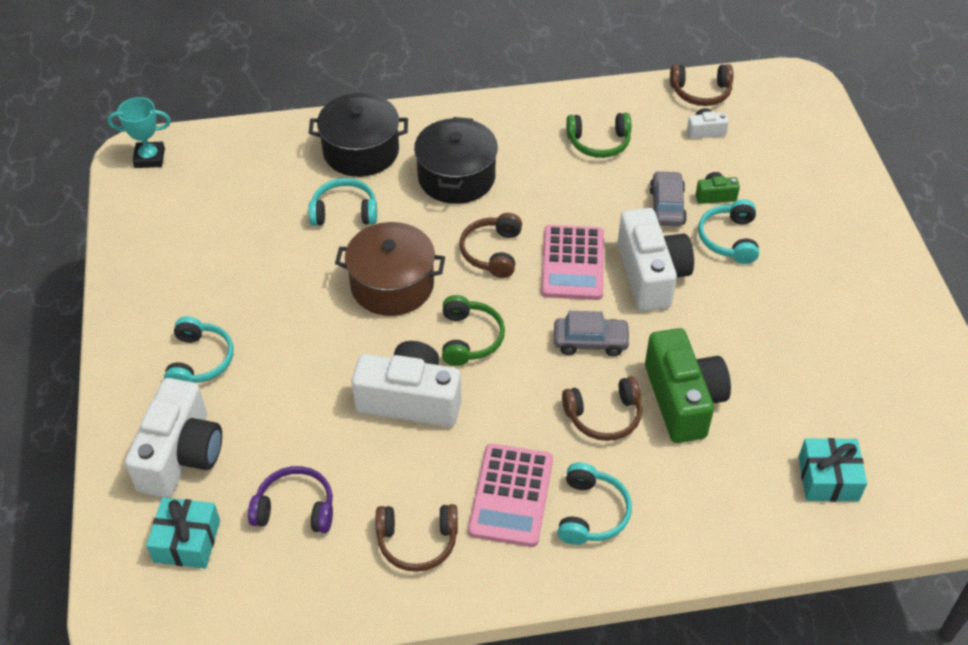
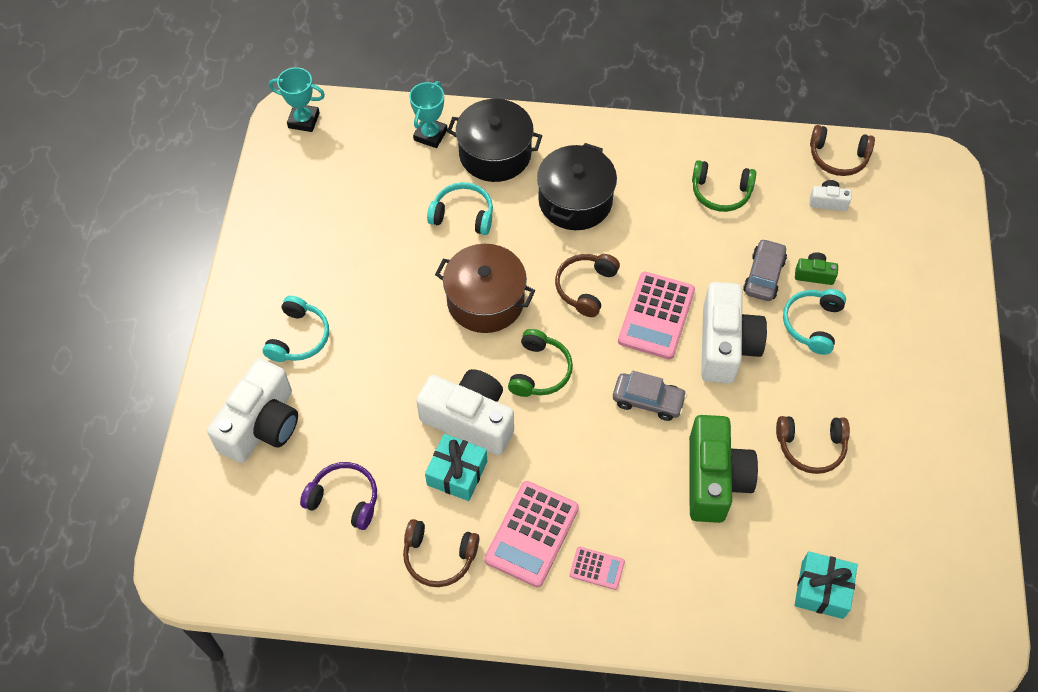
camera: 15 degrees right, 10 degrees up
(187, 541) = (247, 507): turquoise gift -> turquoise gift (457, 473)
(288, 147) = (430, 135): none -> turquoise trophy
(591, 513) = (597, 568): turquoise headphones -> pink calculator
(604, 416) = (637, 477): brown headphones -> brown headphones (811, 446)

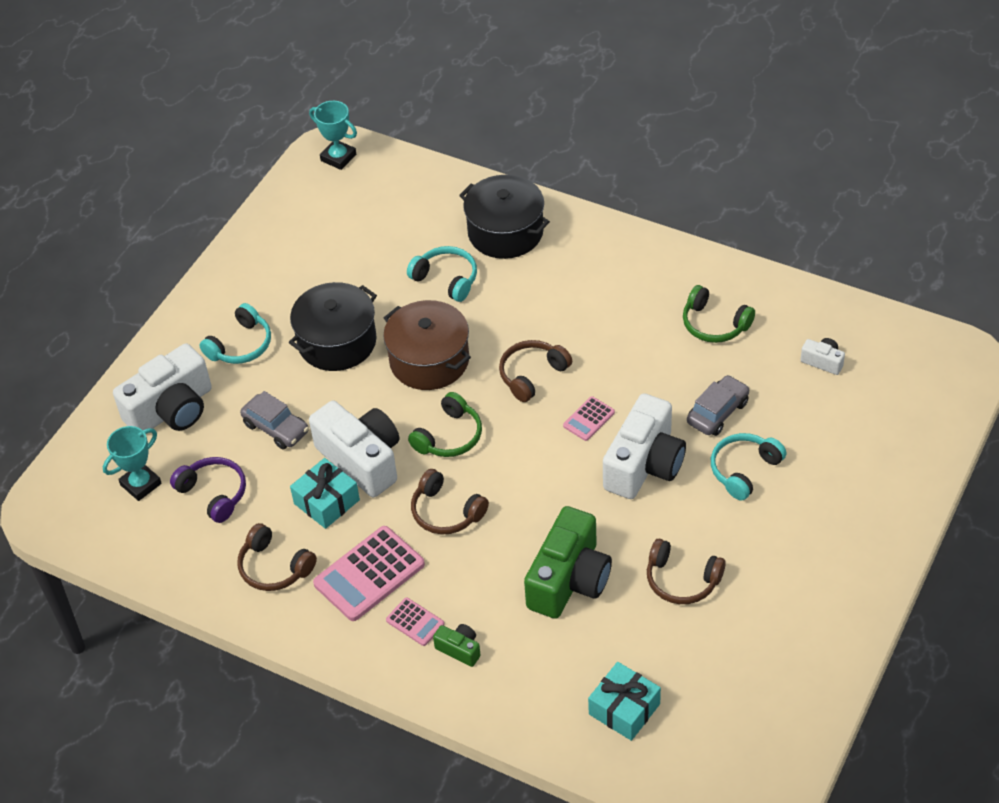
camera: 25 degrees right, 10 degrees down
(430, 135) = (451, 200): turquoise trophy -> turquoise trophy (141, 484)
(575, 201) = (562, 294): black pot -> black pot (337, 342)
(648, 400) = (540, 492): grey car -> grey car (276, 428)
(656, 316) = (589, 419): pink calculator -> pink calculator, size x0.51
(814, 274) = (771, 425): green camera -> green camera (459, 649)
(838, 157) = (856, 323): brown headphones -> brown headphones (446, 512)

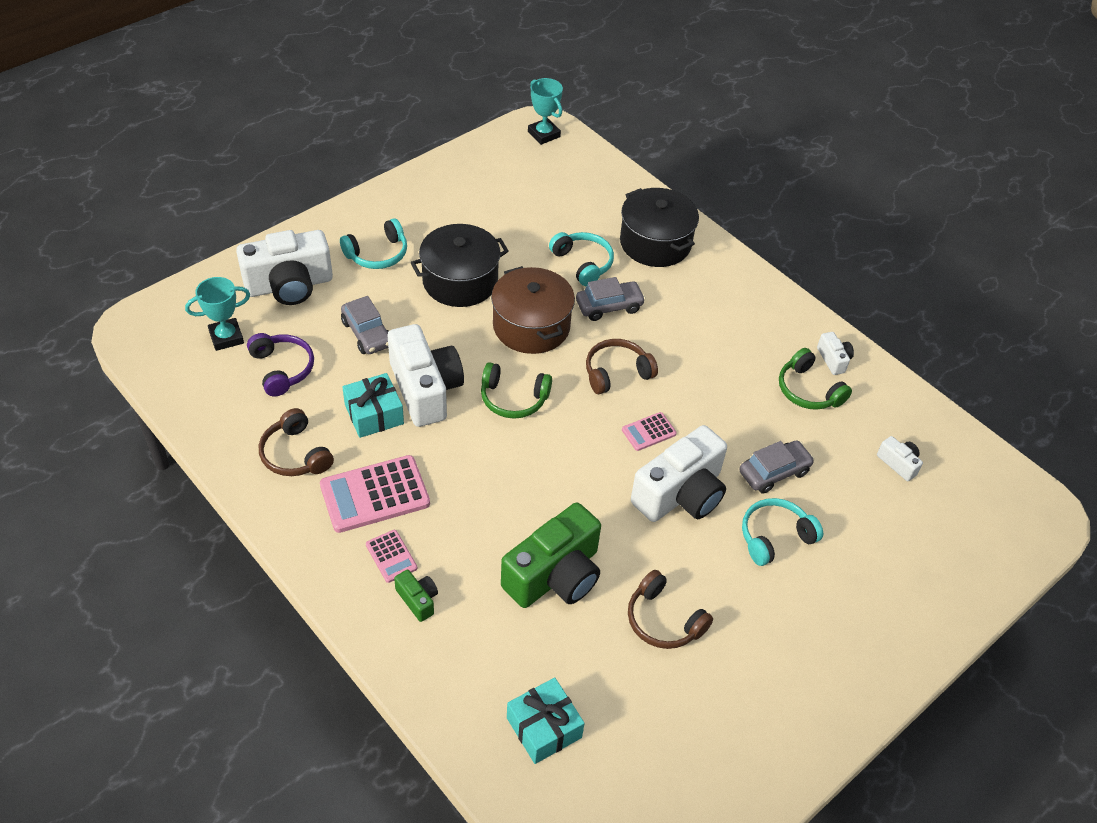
camera: 15 degrees right, 0 degrees up
(446, 512) = (475, 465): brown headphones -> none
(449, 436) = (513, 398): green headphones -> green headphones turned 45 degrees clockwise
(493, 313) = (609, 306): none -> grey car
(724, 286) = (833, 359): none -> white camera

